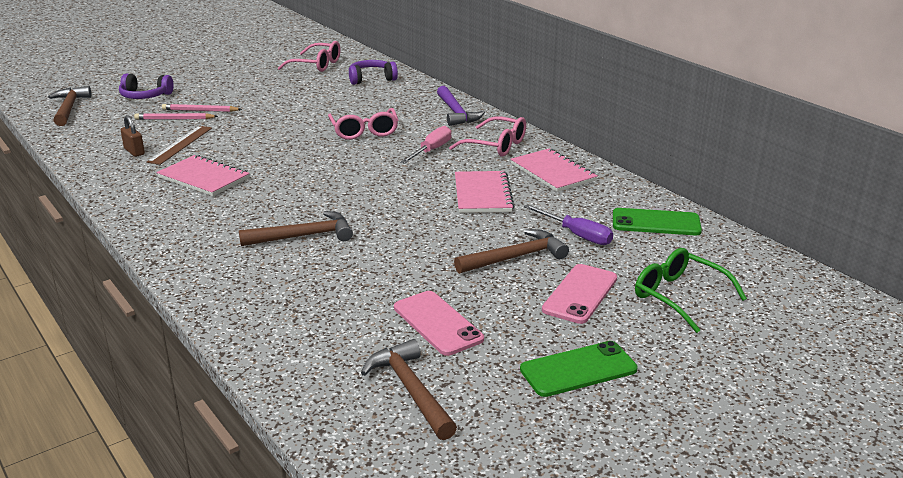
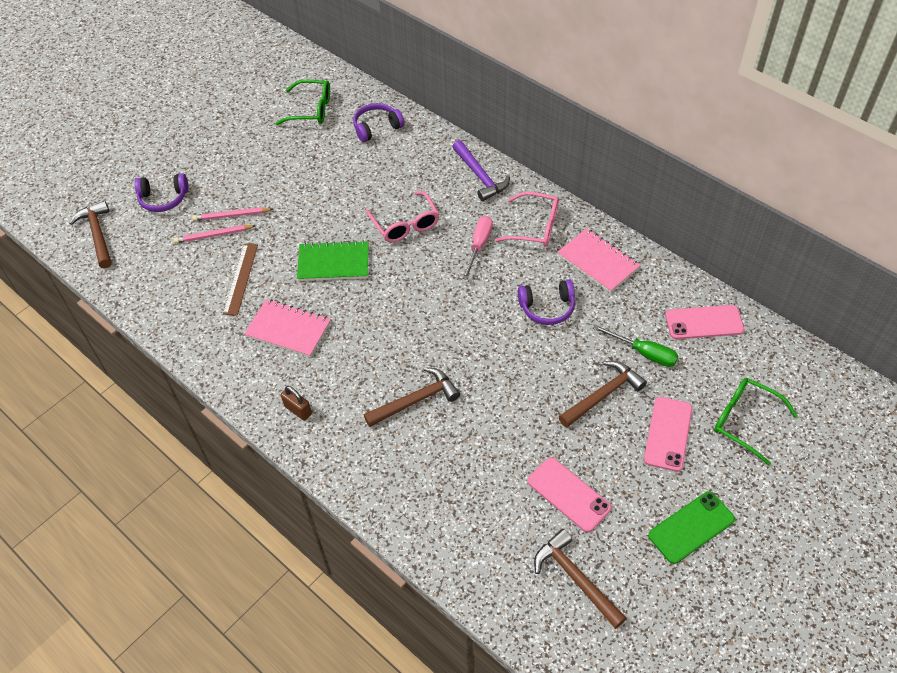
camera: 10 degrees left, 25 degrees up
(134, 151) = (202, 298): brown padlock -> brown padlock (298, 410)
(277, 145) = (333, 263): none -> green notebook
(316, 65) = (311, 109): pink glasses -> green glasses
(482, 194) = (547, 308): pink notebook -> purple headphones
(577, 235) = (644, 353): purple screwdriver -> green screwdriver
(656, 223) = (704, 322): green phone -> pink phone

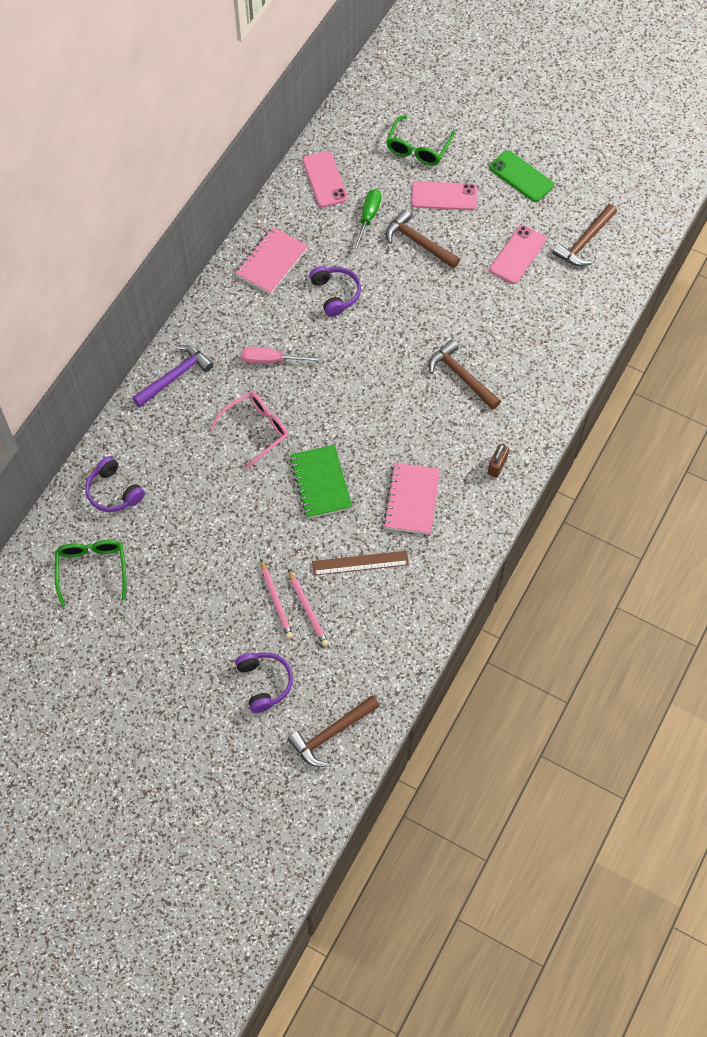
camera: 105 degrees left, 10 degrees up
(535, 227) = (237, 318): pink glasses -> none

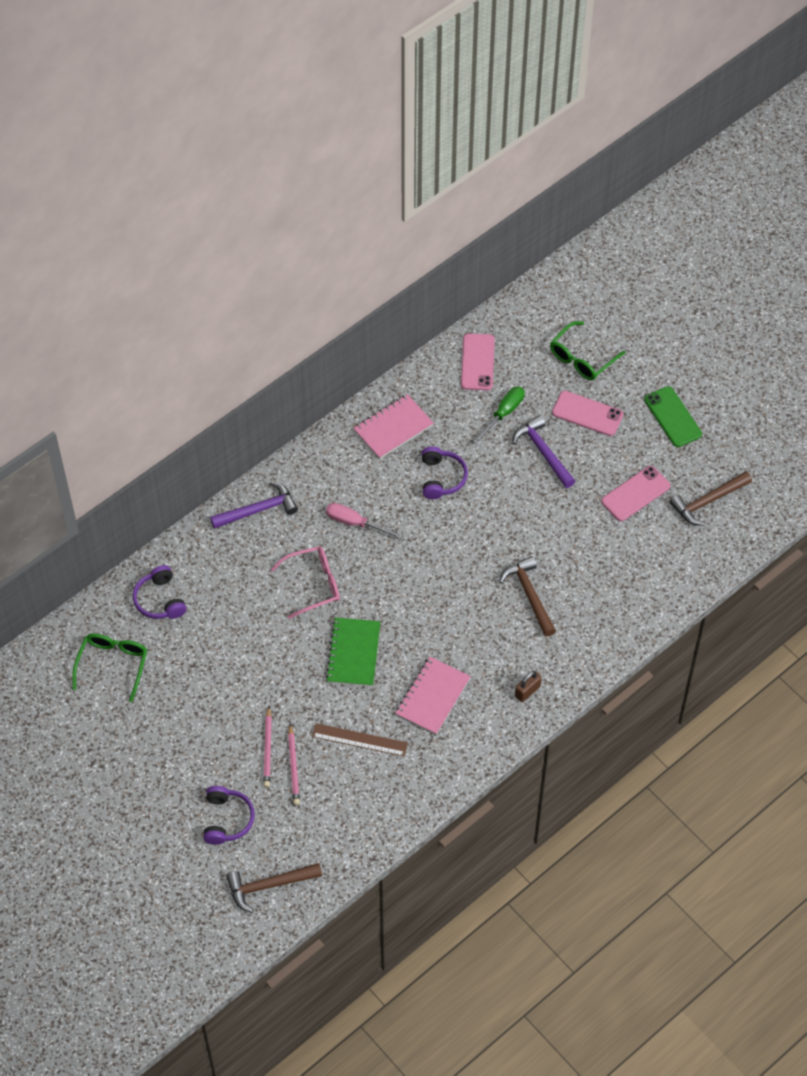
camera: 20 degrees right, 5 degrees down
(418, 242) = (543, 452): brown hammer -> purple hammer

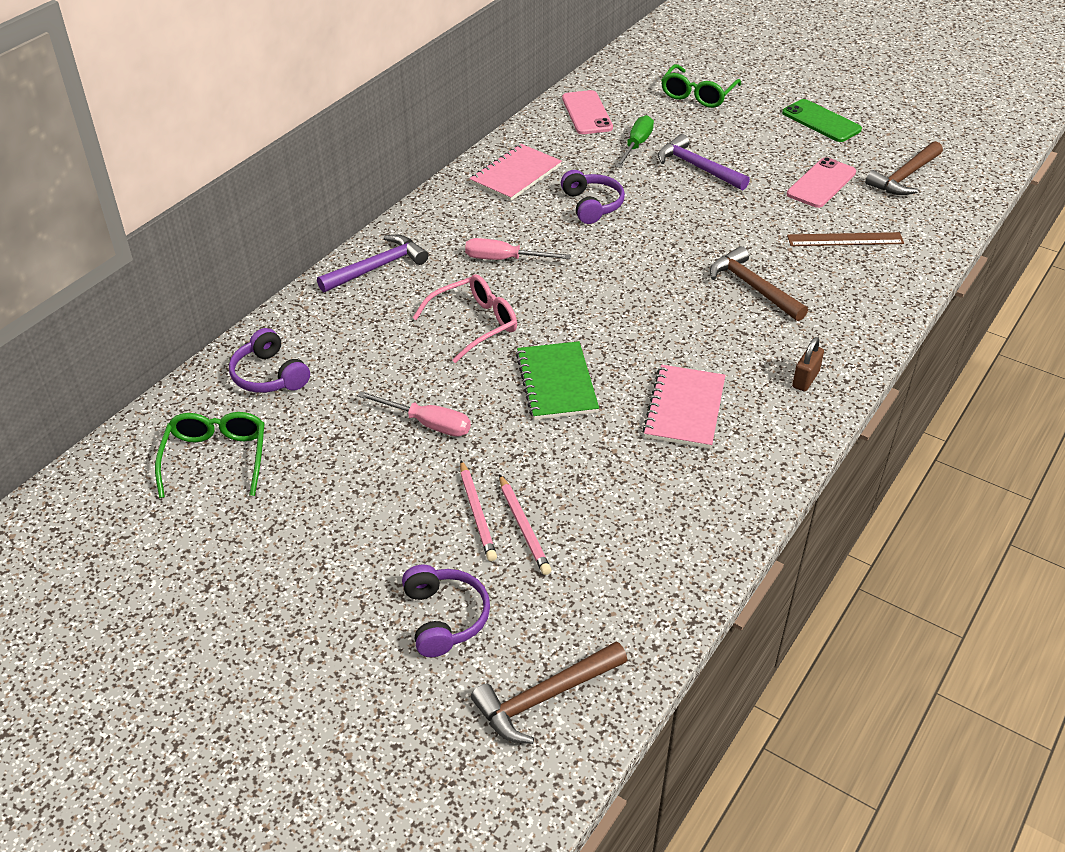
camera: 15 degrees left, 15 degrees down
(256, 668) = (427, 424): none -> pink screwdriver
(359, 740) = (606, 476): brown ruler -> brown ruler (845, 240)
(587, 414) = (728, 132): pink phone -> none

